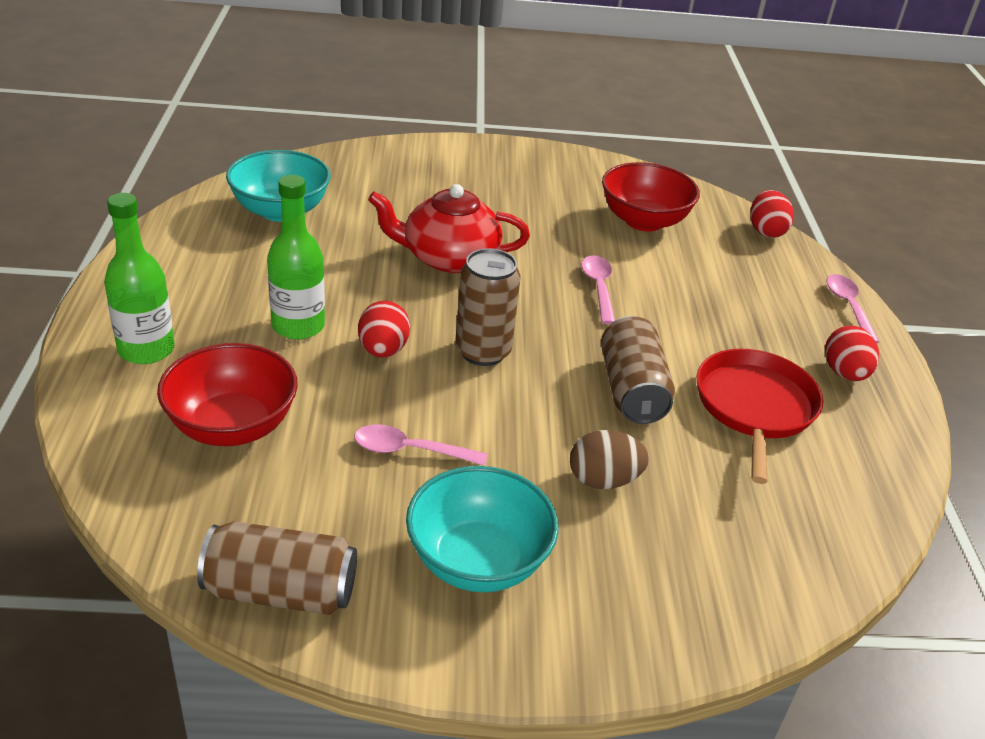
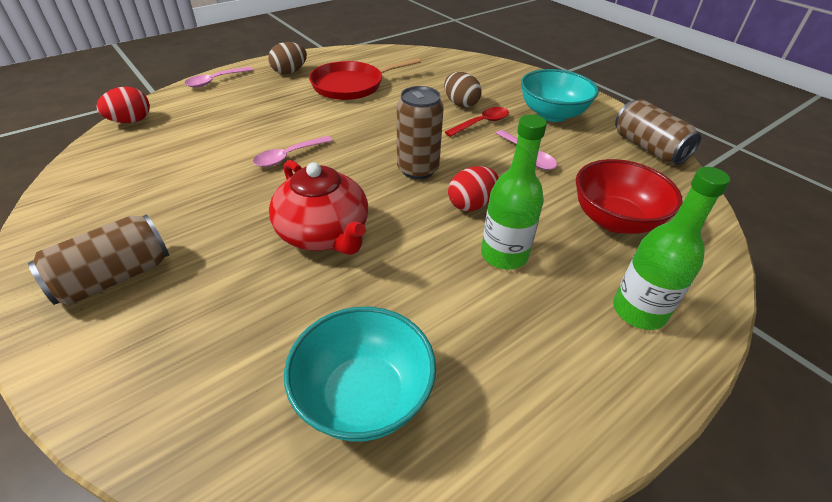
camera: 125 degrees left, 5 degrees up
(528, 464) = (481, 123): none -> red spoon
(631, 390) = (384, 116): brown can -> brown can (114, 277)
(643, 221) = (160, 169): red bowl -> none
(844, 373) = (289, 72): red egg -> brown egg

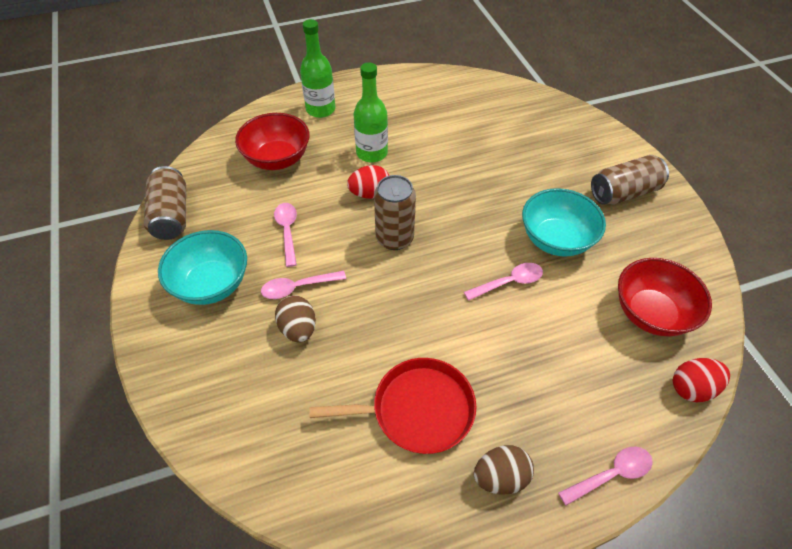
camera: 160 degrees left, 10 degrees up
(143, 158) = (651, 313): none -> red bowl
(324, 233) = (486, 194): red teapot -> none
(363, 396) = (480, 107): turquoise bowl -> turquoise bowl (556, 239)
(481, 123) = (297, 287): red spoon -> pink spoon

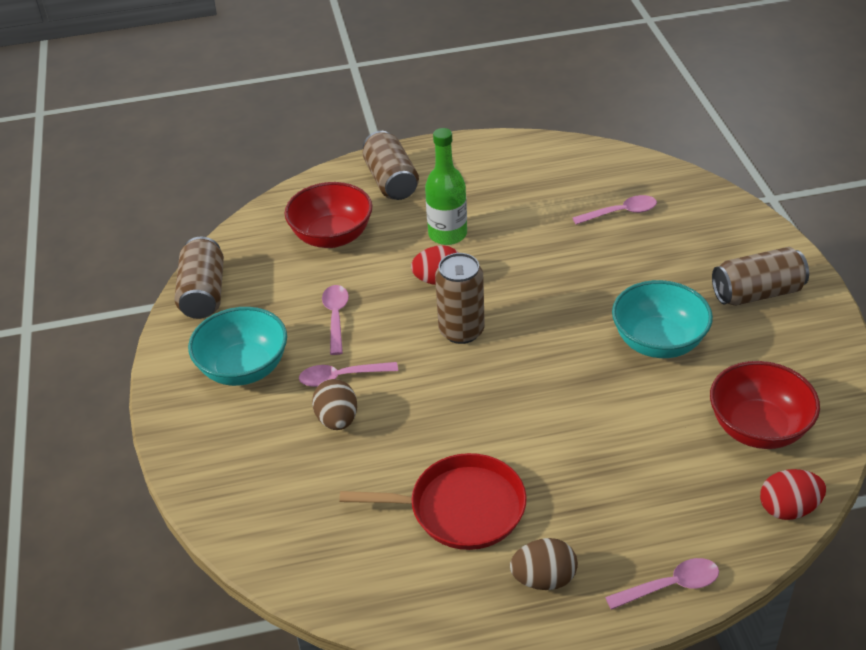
camera: 10 degrees right, 10 degrees down
(320, 109) = (391, 181): green bottle -> brown can
(509, 282) = (591, 385): pink spoon -> pink spoon (621, 213)

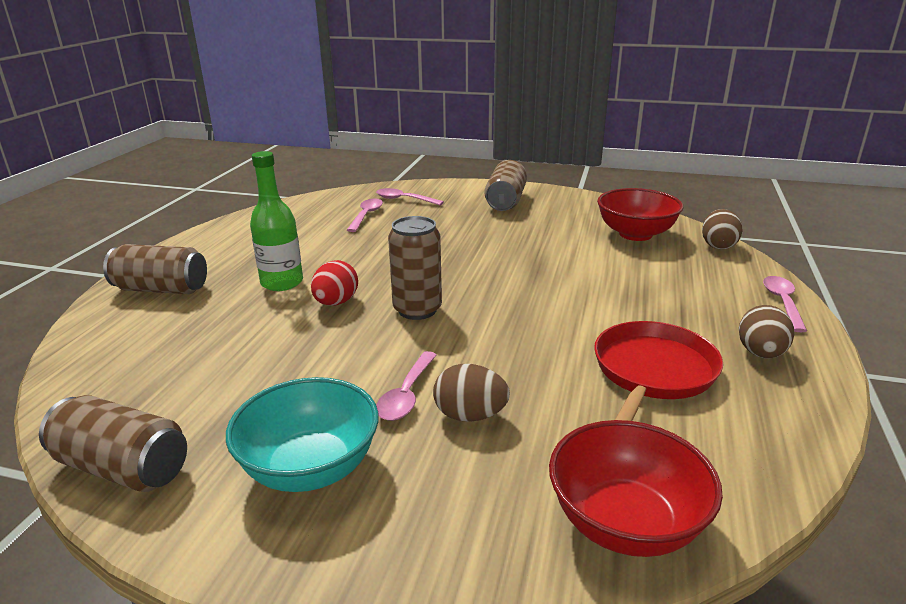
camera: 65 degrees left, 15 degrees down
(332, 236) = (182, 342): red bowl -> red bowl (625, 523)
(336, 317) = (309, 373): pink spoon -> pink spoon (404, 200)
(658, 342) = (520, 240): turquoise bowl -> none
(788, 508) = (718, 245): red egg -> brown egg

